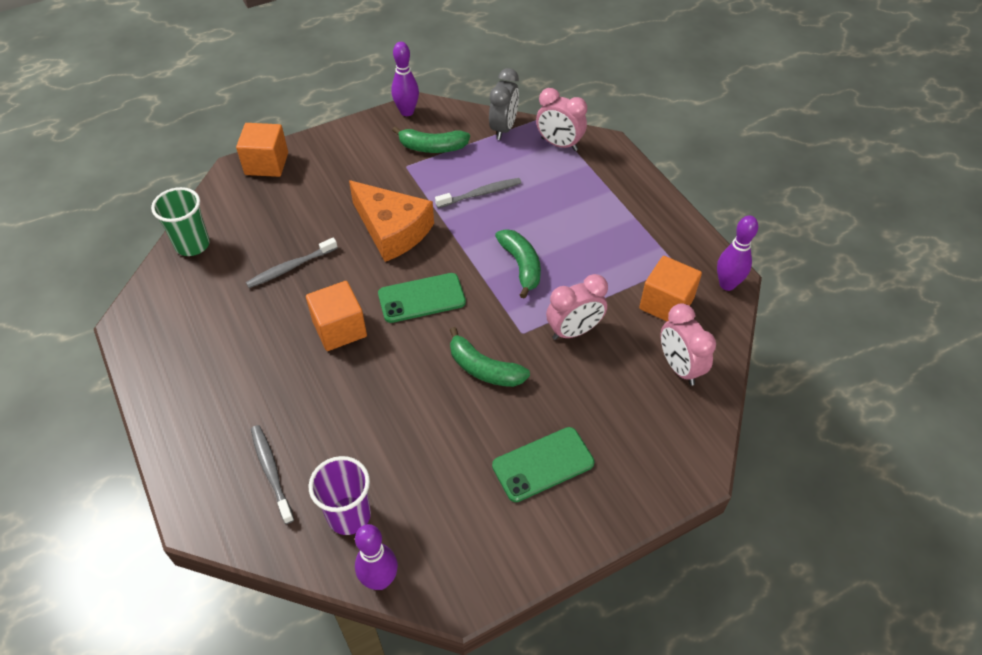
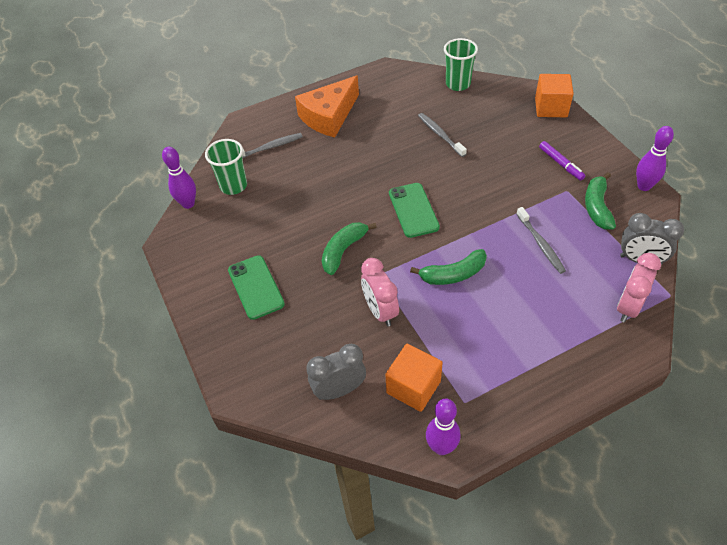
camera: 95 degrees right, 0 degrees up
(339, 329) = (382, 166): orange cube -> none
(349, 515) = (233, 186): purple cup -> green cup
(364, 166) = (560, 164): none -> purple marker
(392, 230) = (486, 187): orange cheese -> orange cheese (329, 116)
(679, 367) = (339, 390): pink clock -> grey clock

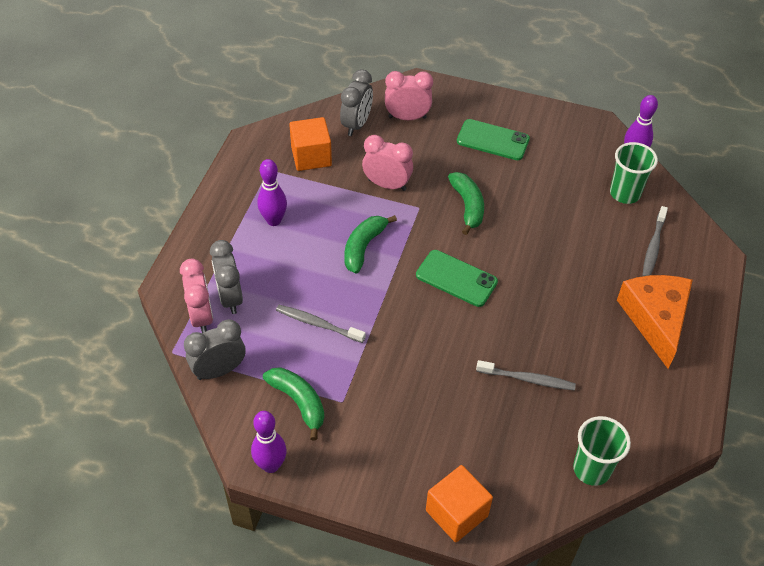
camera: 130 degrees right, 0 degrees up
(290, 362) = (407, 117): none -> pink clock
(441, 447) = (259, 138): purple bowling pin -> purple bowling pin (274, 220)
(560, 164) = (376, 432): purple marker -> none
(593, 306) = (230, 297): none -> grey clock

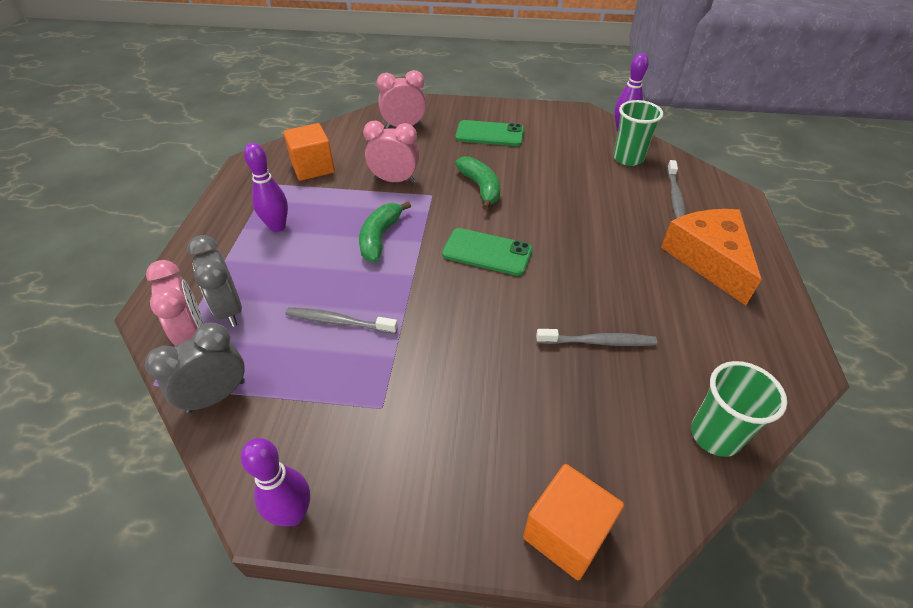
camera: 10 degrees left, 5 degrees down
(299, 402) = (324, 418): green banana -> none
(356, 124) = (355, 138): grey clock -> none

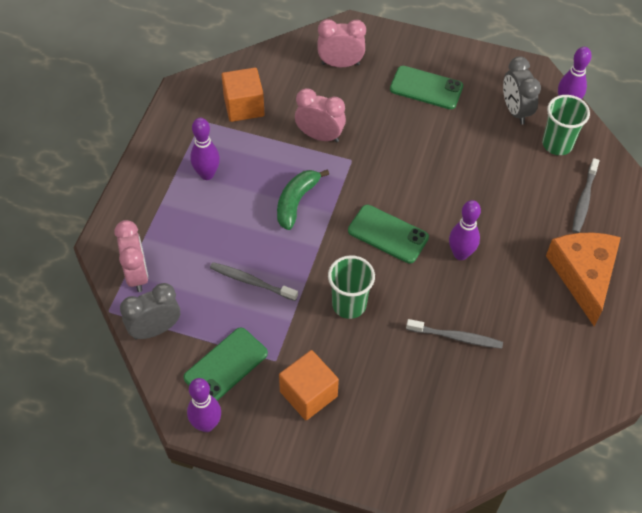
camera: 10 degrees right, 10 degrees up
(229, 310) = (164, 255): grey clock -> grey clock (515, 111)
(315, 425) = (226, 365): none -> green phone
(481, 187) = (400, 158): green banana -> none
(566, 533) = (385, 471): orange cube -> orange cube (308, 394)
(571, 259) = (460, 254): none -> purple bowling pin
(715, 435) = (516, 427): green cup -> green cup (349, 304)

